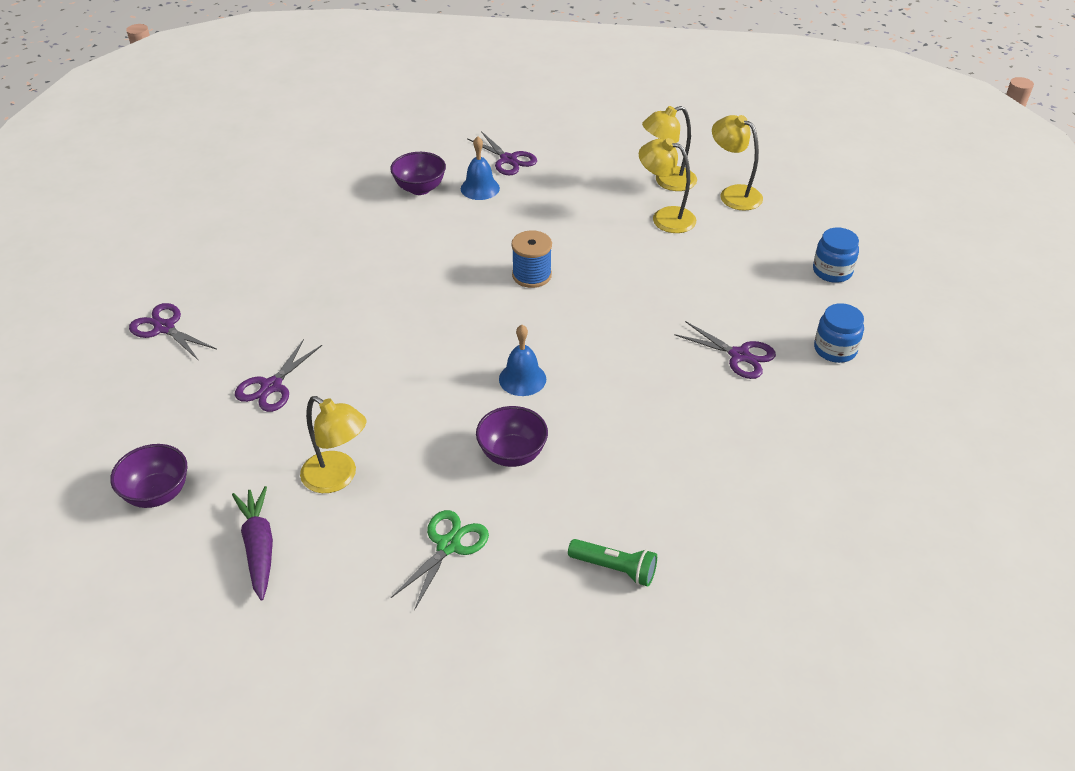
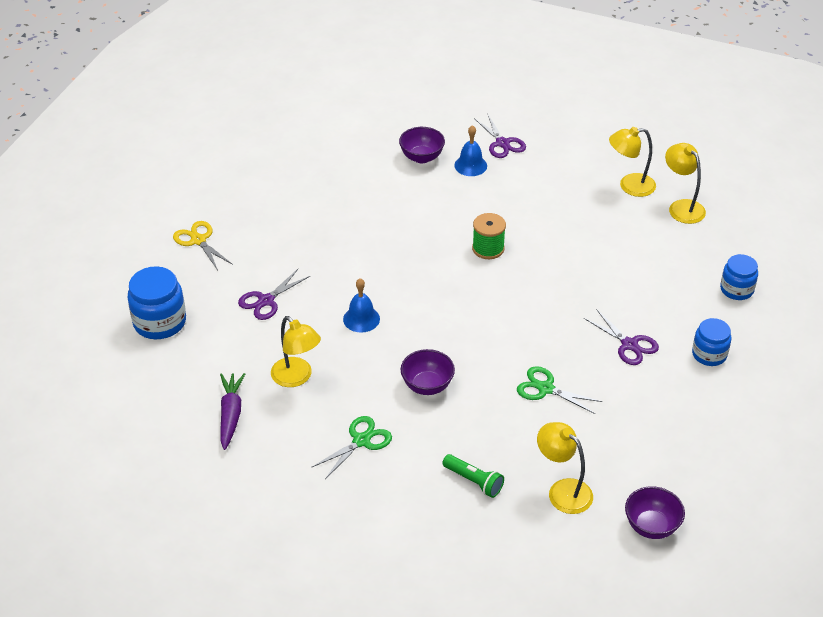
camera: 15 degrees right, 0 degrees up
(132, 441) = (160, 322): none -> blue jar
(157, 493) = (170, 363): purple bowl -> purple bowl (651, 526)
(164, 328) = (198, 240): purple scissors -> yellow scissors
(522, 379) = (453, 330): blue bell -> blue bell (361, 319)
(531, 275) = (488, 248): blue spool -> green spool
(661, 428) = (545, 388): none -> green scissors
(665, 217) = (615, 218): yellow lamp -> yellow lamp (563, 490)

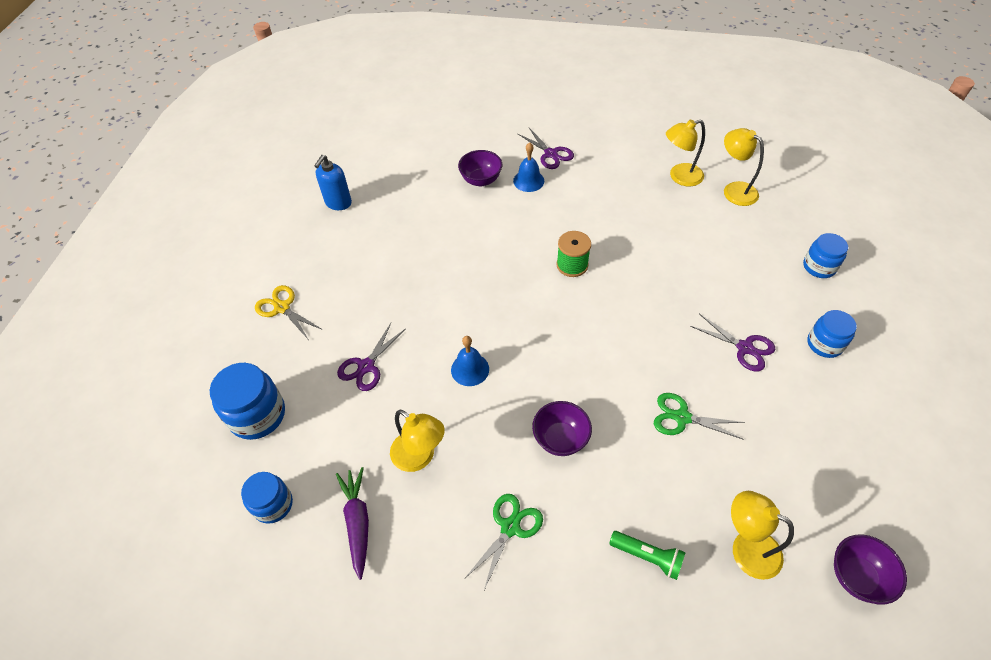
camera: 10 degrees left, 10 degrees up
(161, 390) = (273, 504): none -> blue jar
(272, 156) = (338, 203): none -> blue soap dispenser

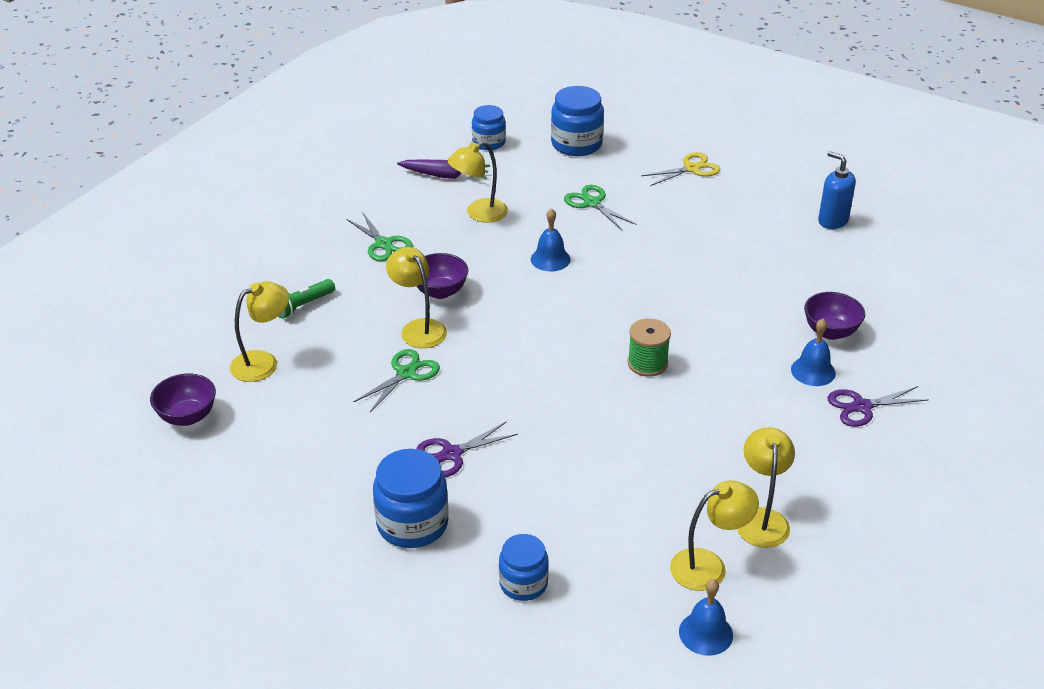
camera: 110 degrees right, 15 degrees down
(366, 366) = (592, 203): purple scissors -> green scissors
(620, 434) = (418, 328): none -> yellow lamp
(782, 180) = (705, 633): none -> blue bell
(824, 344) = (412, 524): blue jar -> blue jar, size x1.55

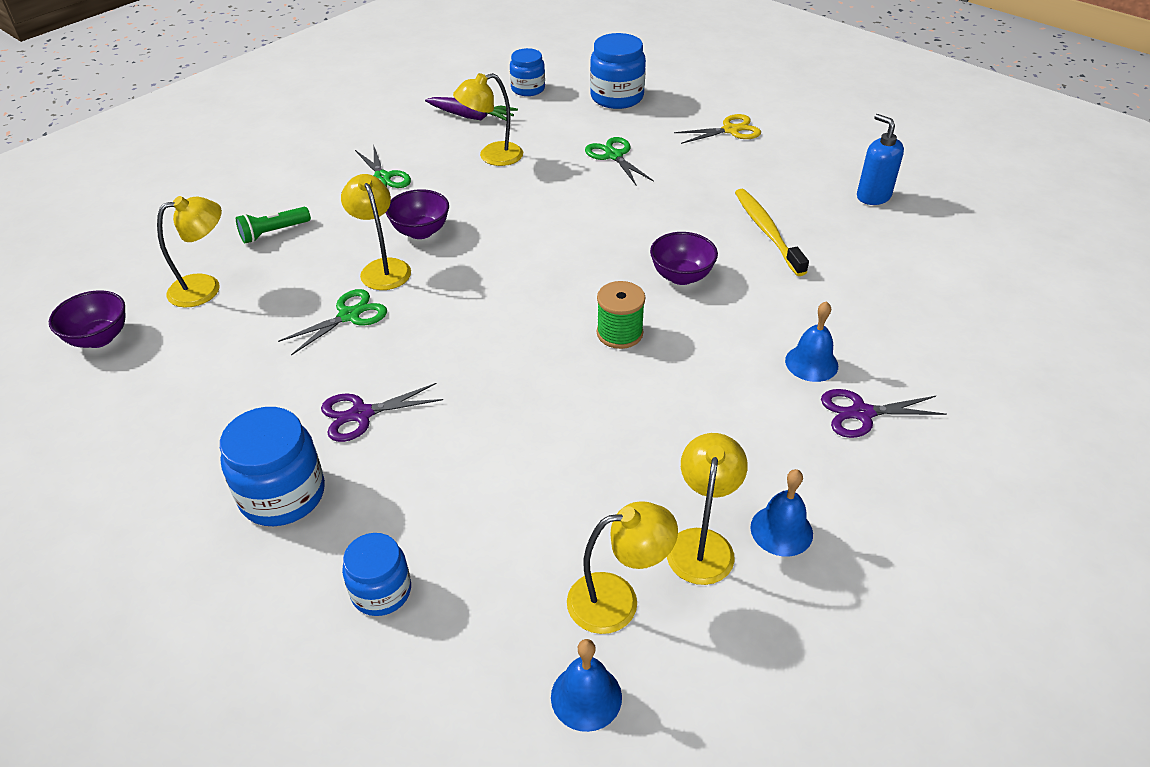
camera: 10 degrees right, 5 degrees up
(550, 259) = (550, 209): blue bell -> blue bell (781, 530)
(748, 262) = (767, 231): none -> yellow toothbrush
(830, 332) = (843, 319): purple bowl -> purple bowl (681, 276)

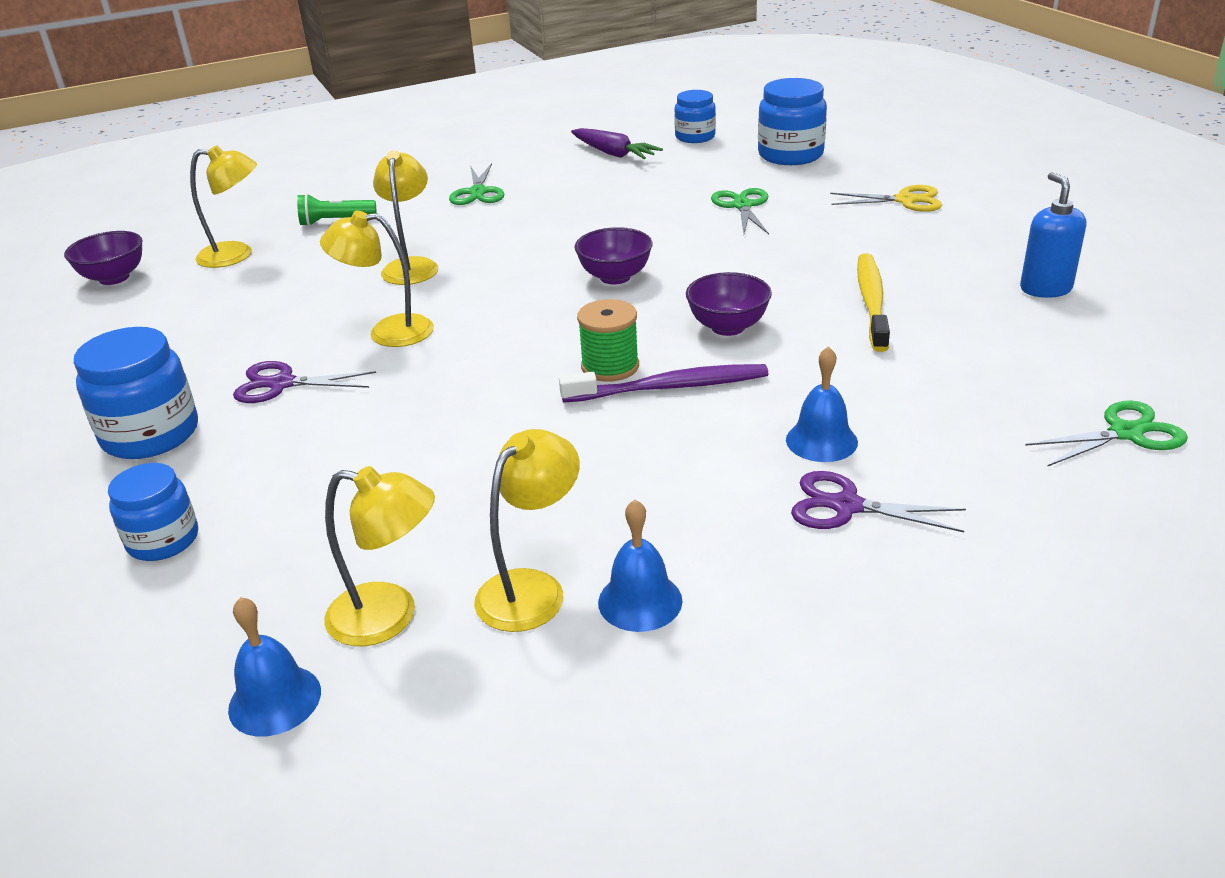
camera: 25 degrees right, 10 degrees down
(349, 316) = (344, 300): green scissors -> green scissors (1125, 433)
(421, 231) = (476, 242): purple bowl -> purple bowl (615, 277)
(492, 156) = (605, 189): yellow lamp -> yellow lamp (388, 332)
(677, 342) = (670, 387): none -> purple toothbrush

